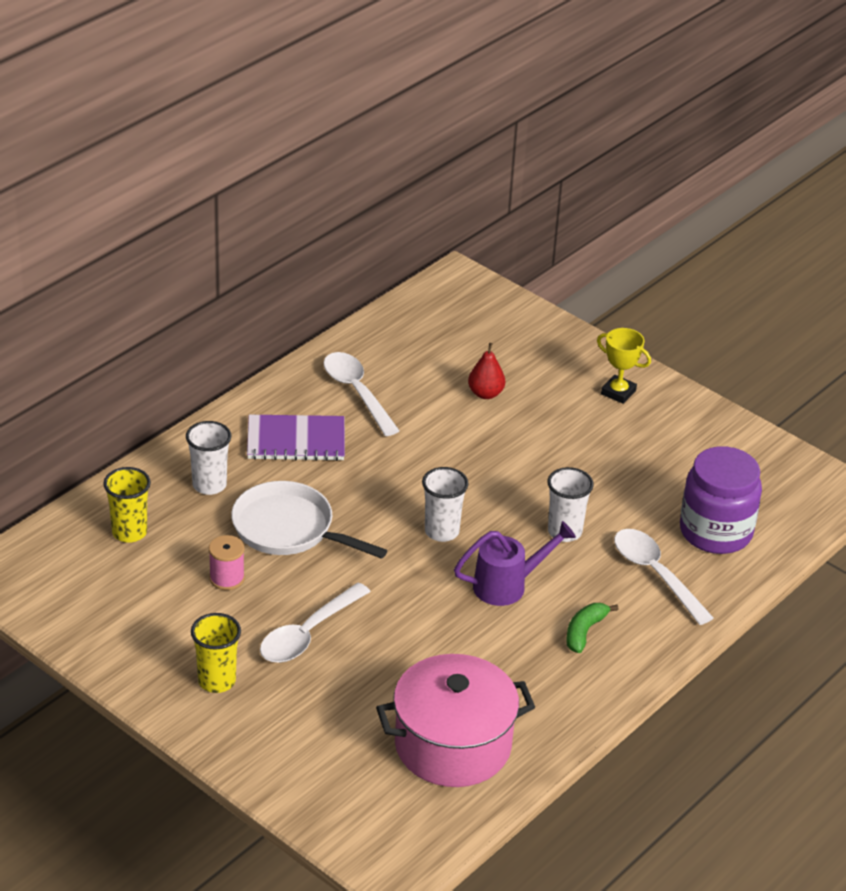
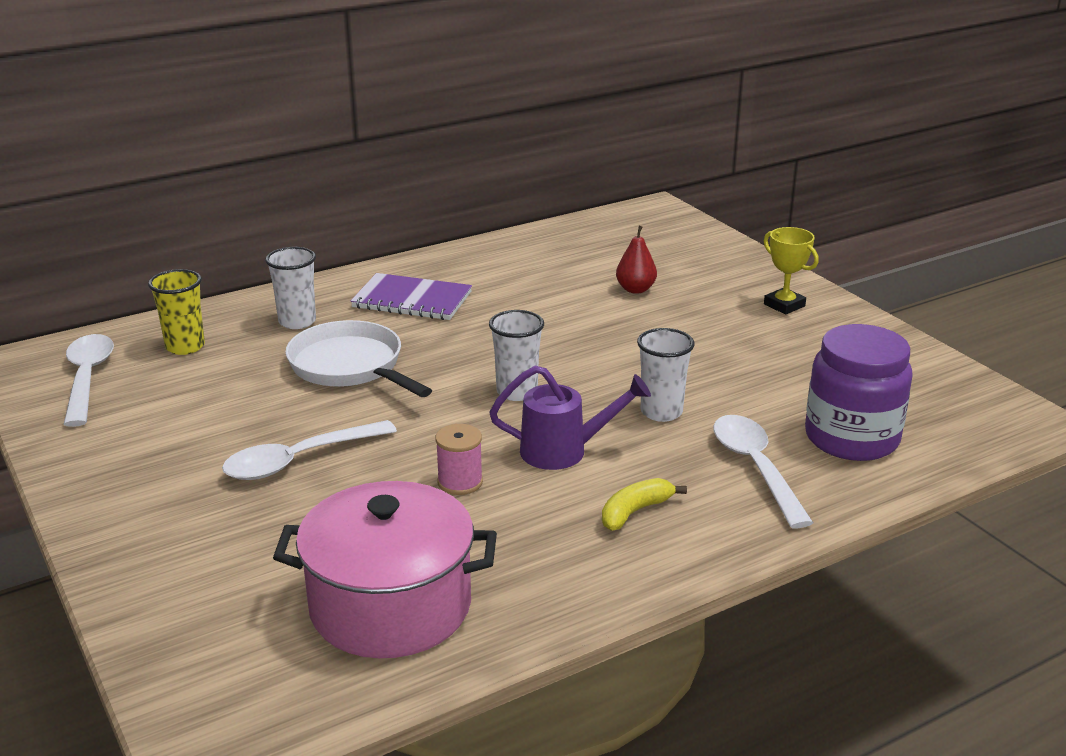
camera: 20 degrees right, 10 degrees down
(216, 681) = (160, 488): yellow cup -> none
(227, 578) = (251, 398): pink spool -> pink spool (460, 482)
(356, 392) = (500, 273): white spoon -> white spoon (87, 378)
(584, 632) = (634, 512): green banana -> yellow banana

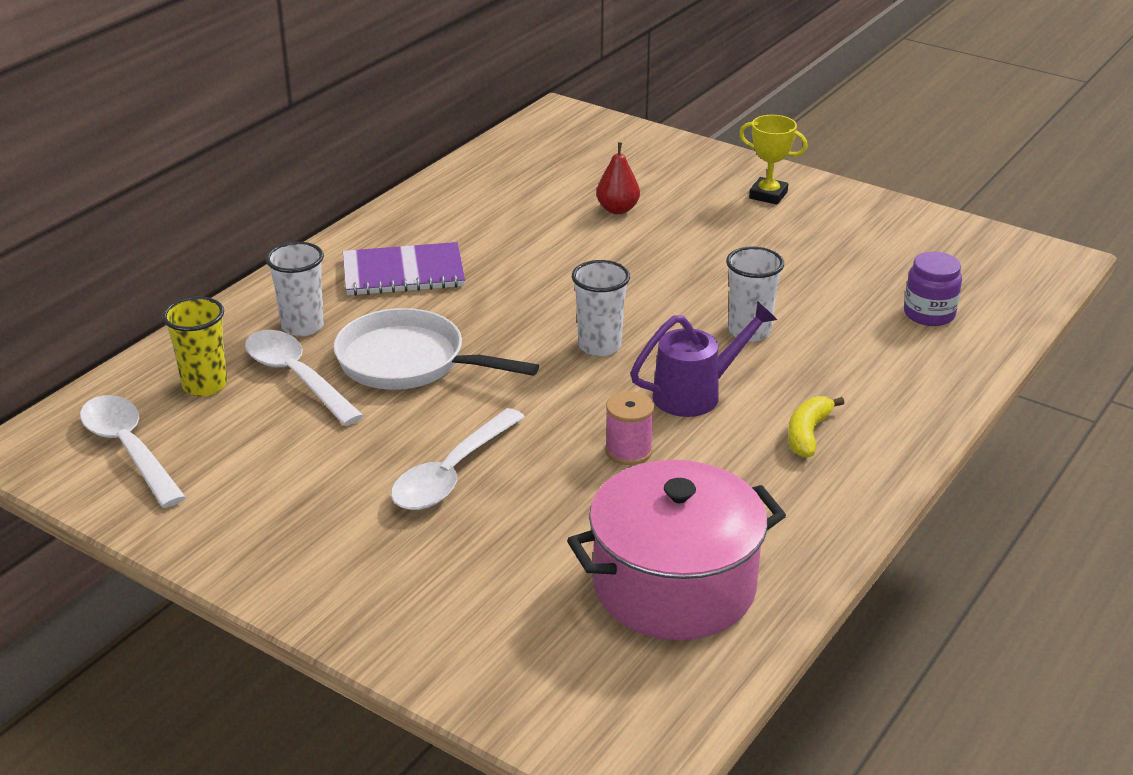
camera: 25 degrees left, 5 degrees up
(755, 468) = (873, 364): white spoon -> white spoon (296, 377)
(851, 438) = (929, 314): purple jar -> purple jar, size x0.57

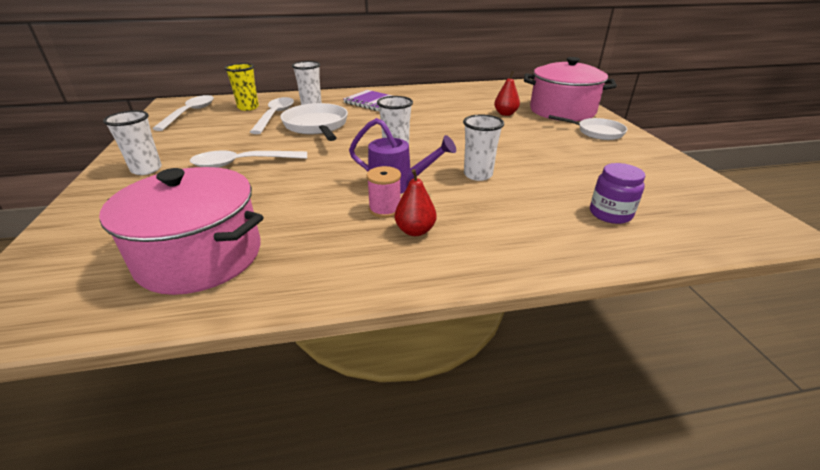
camera: 45 degrees right, 0 degrees up
(341, 560) = (146, 169): none -> white cup
(628, 451) = (318, 191): pink spool -> pink spool (385, 209)
(676, 170) = (562, 111): none -> pink pot
(768, 195) = (597, 132): yellow trophy -> white pan
(808, 434) = (415, 231): yellow banana -> red pear

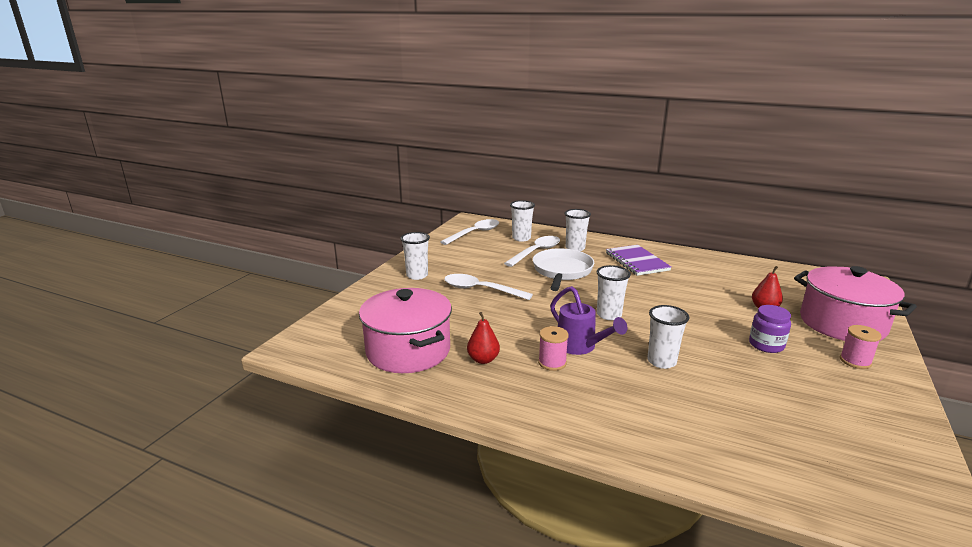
camera: 35 degrees right, 10 degrees down
(248, 107) = (521, 238): yellow cup -> white cup
(415, 231) = (559, 388): red pear -> red pear (483, 359)
(597, 132) = (855, 361): white pan -> pink spool
(610, 214) = (754, 443): purple jar -> purple jar (766, 345)

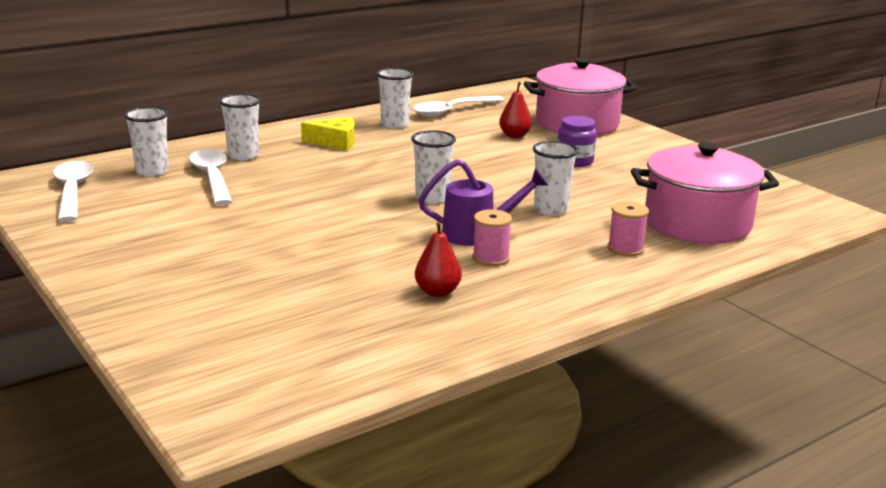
camera: 60 degrees left, 0 degrees up
(408, 351) = (354, 332): pink pot -> pink pot (697, 223)
(417, 275) = (140, 269): white cup -> white cup (394, 125)
(480, 290) = (261, 242): white spoon -> white spoon (452, 111)
(562, 271) = (292, 183): white pan -> none
(636, 262) = (335, 142): purple notebook -> yellow cheese
(855, 361) = (634, 145): pink spool -> pink spool (625, 249)

